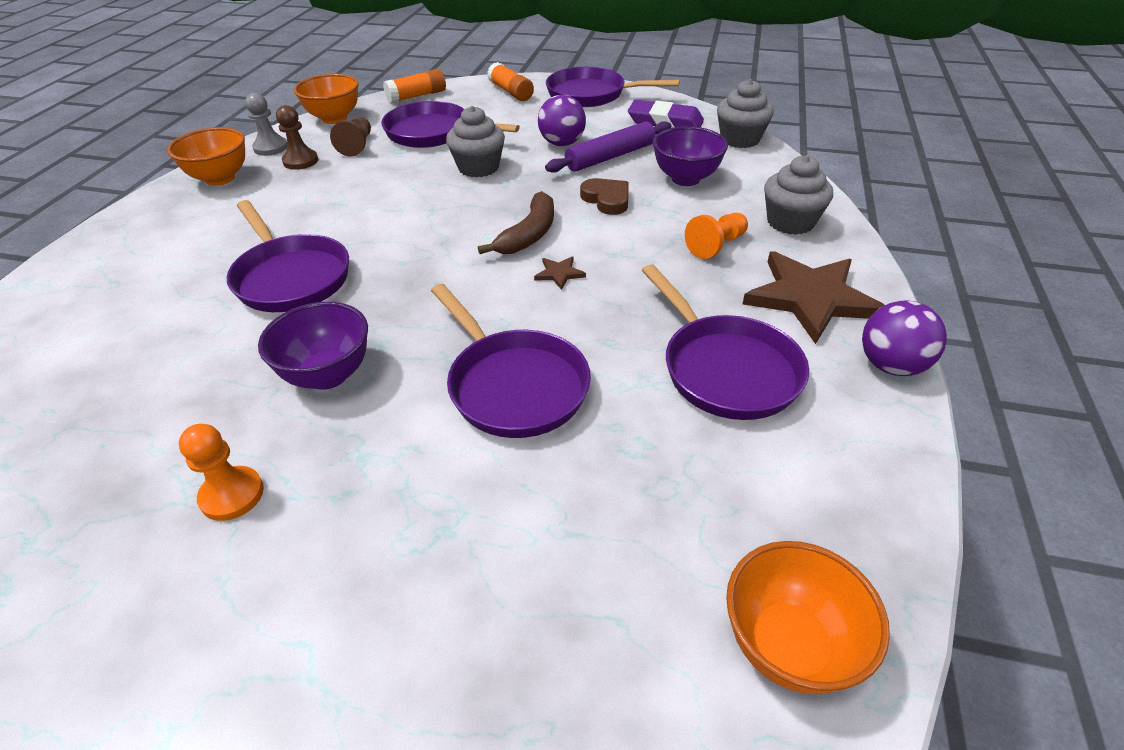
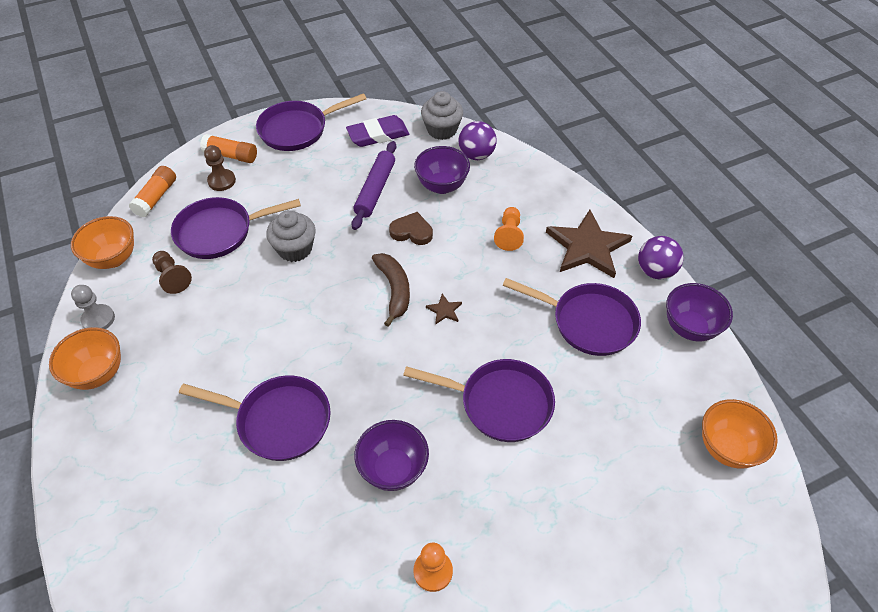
camera: 40 degrees left, 10 degrees up
(300, 161) = (145, 318): brown pawn -> brown pawn (222, 181)
(562, 143) = (329, 193): purple ball -> purple ball (476, 155)
(790, 222) = (531, 192): grey cupcake -> none
(882, 454) = (689, 328): none -> purple bowl

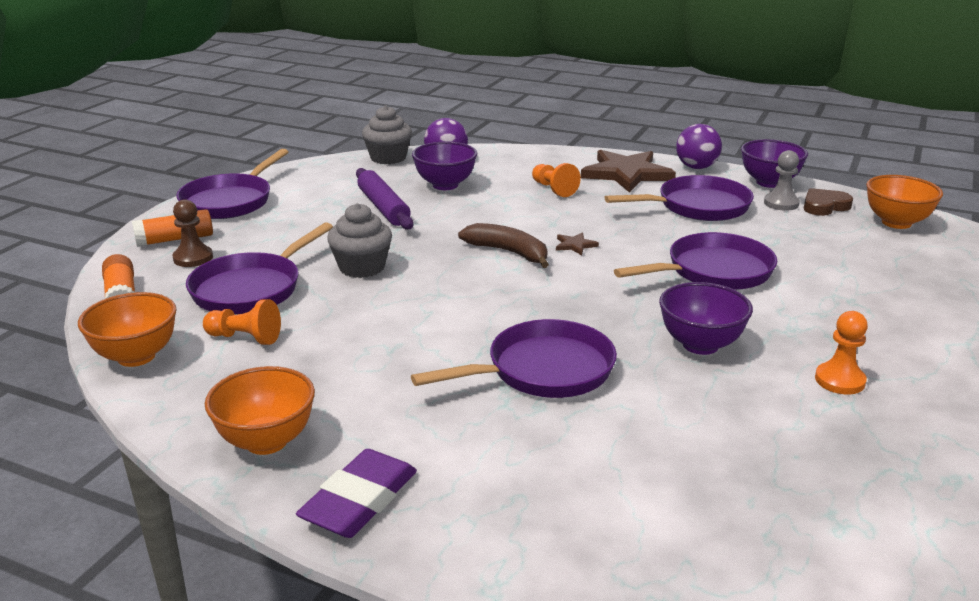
camera: 40 degrees left, 25 degrees down
(98, 319) = (194, 405): grey pawn -> grey pawn (781, 203)
(172, 277) = (245, 338): brown pawn -> orange pawn
(378, 135) = (327, 178): purple eraser -> purple eraser (359, 500)
(412, 232) = (464, 217): brown heart -> brown heart (824, 206)

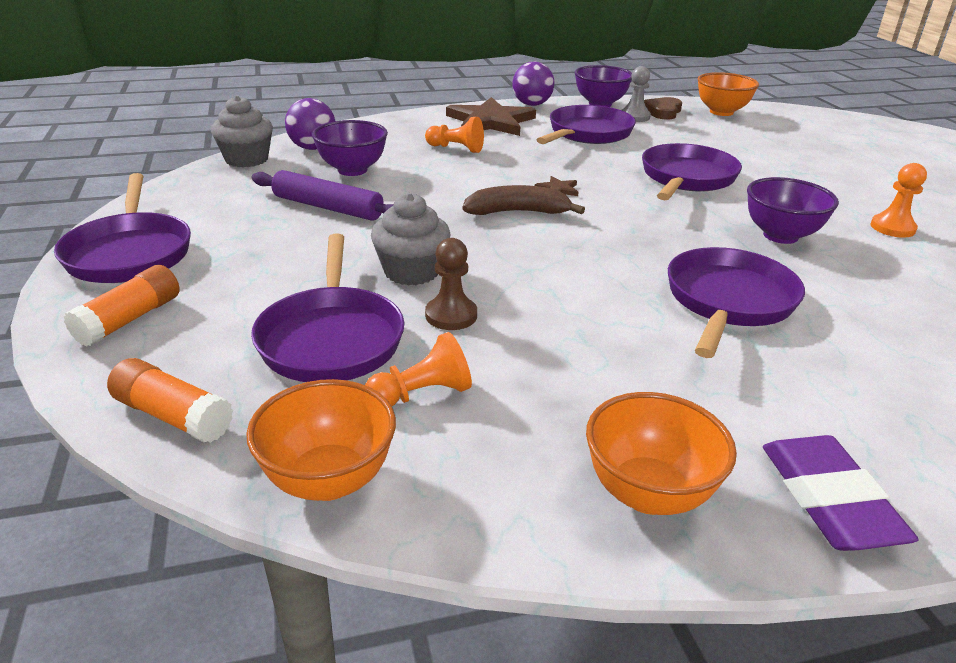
camera: 40 degrees left, 5 degrees up
(193, 258) = (194, 332): brown pawn -> brown pawn (451, 315)

